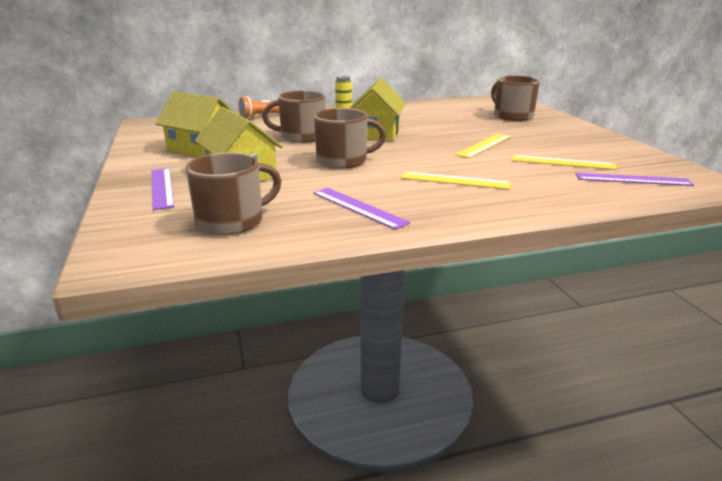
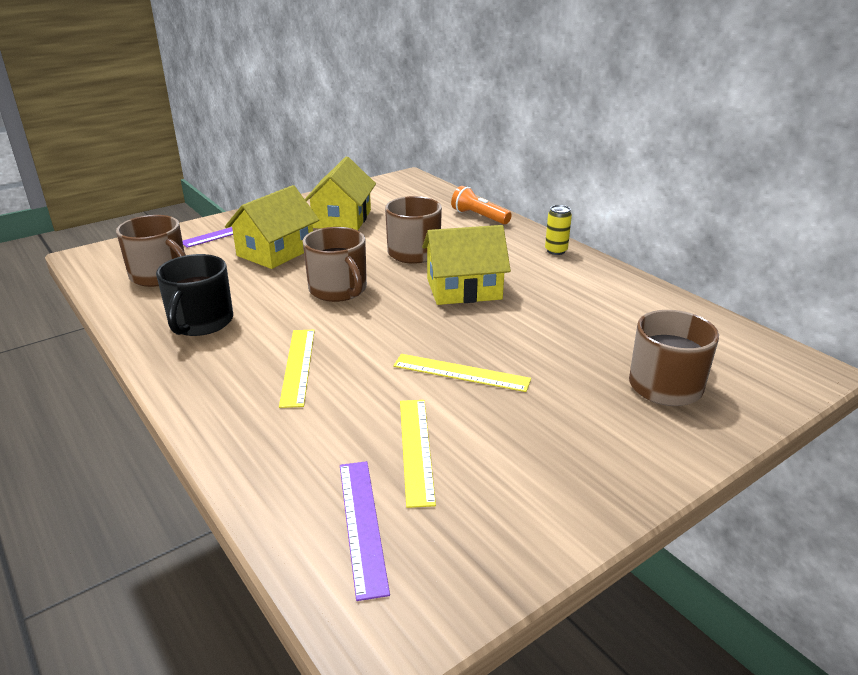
camera: 70 degrees right, 5 degrees up
(358, 207) = (200, 322): purple ruler -> black mug

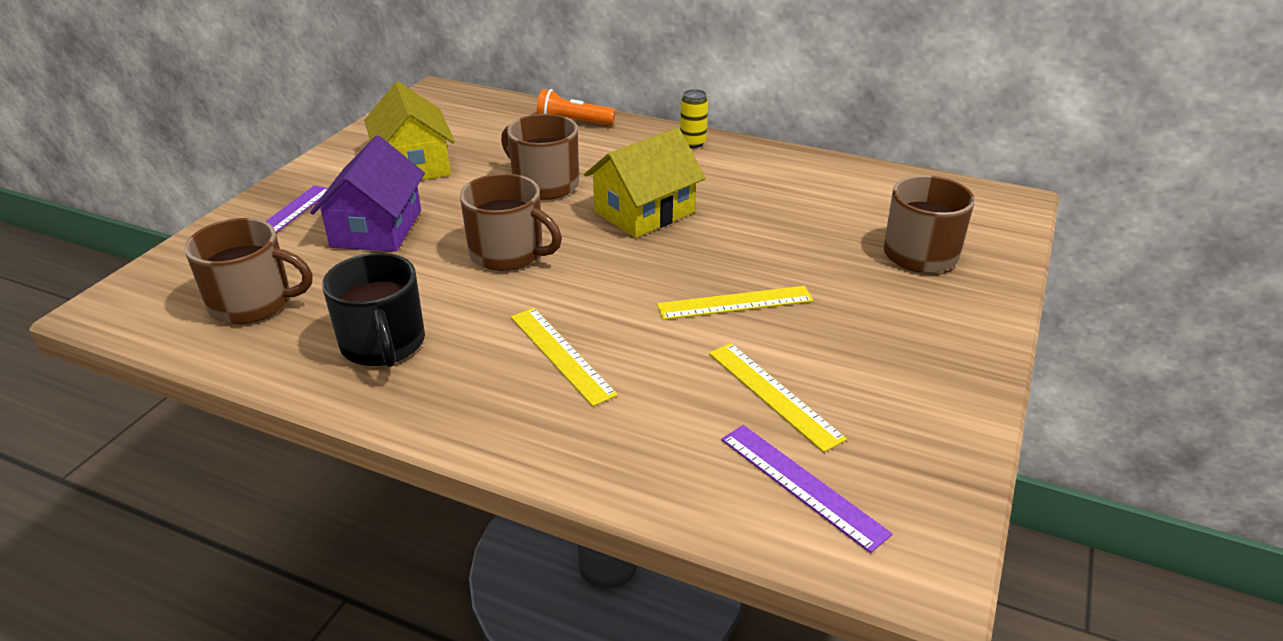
camera: 30 degrees left, 5 degrees up
(276, 252) = (376, 228): yellow house -> purple house

